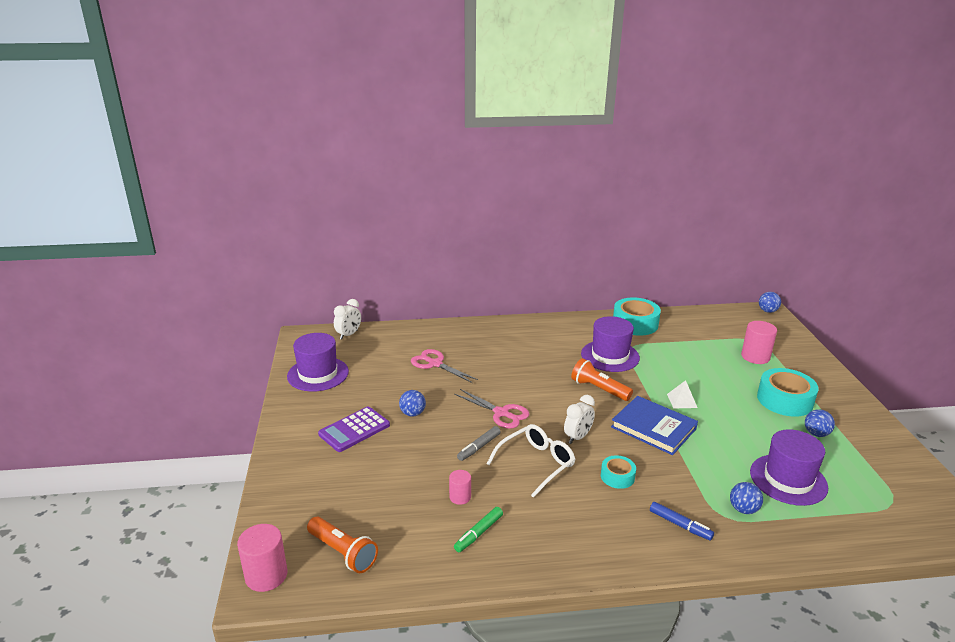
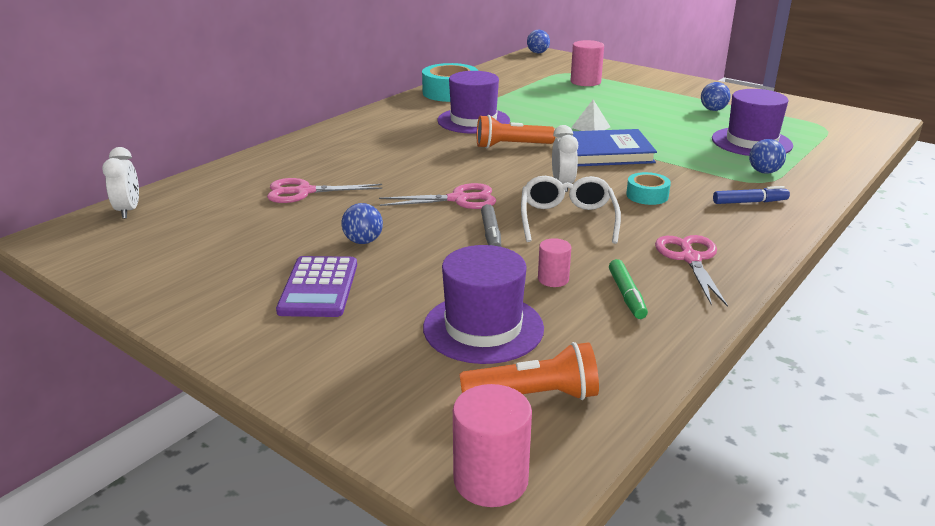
camera: 45 degrees left, 0 degrees up
(318, 374) = (156, 262): purple hat -> purple hat (483, 328)
(557, 537) = (690, 259): none -> pink scissors
(784, 400) = (656, 99): turquoise tape -> none

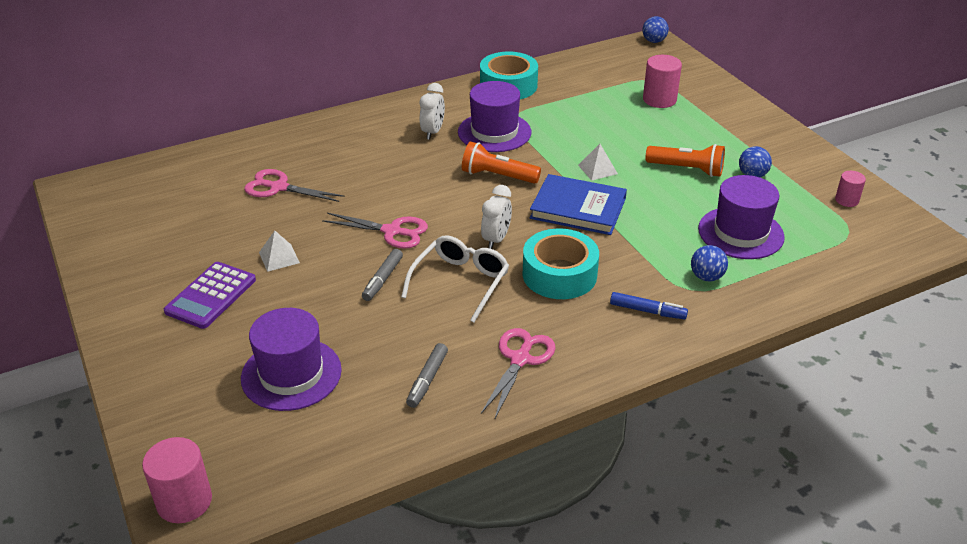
camera: 25 degrees right, 10 degrees up
(128, 211) = (140, 173): white clock -> white clock (433, 132)
(363, 241) = (279, 257): blue ball -> white pyramid
(534, 396) = (271, 447): orange flashlight -> orange flashlight (687, 169)
(553, 279) = (386, 344): pink cylinder -> pink cylinder (846, 200)
(626, 295) = (427, 380): green marker -> grey marker
(647, 195) = (559, 274): turquoise tape -> turquoise tape, size x1.82

